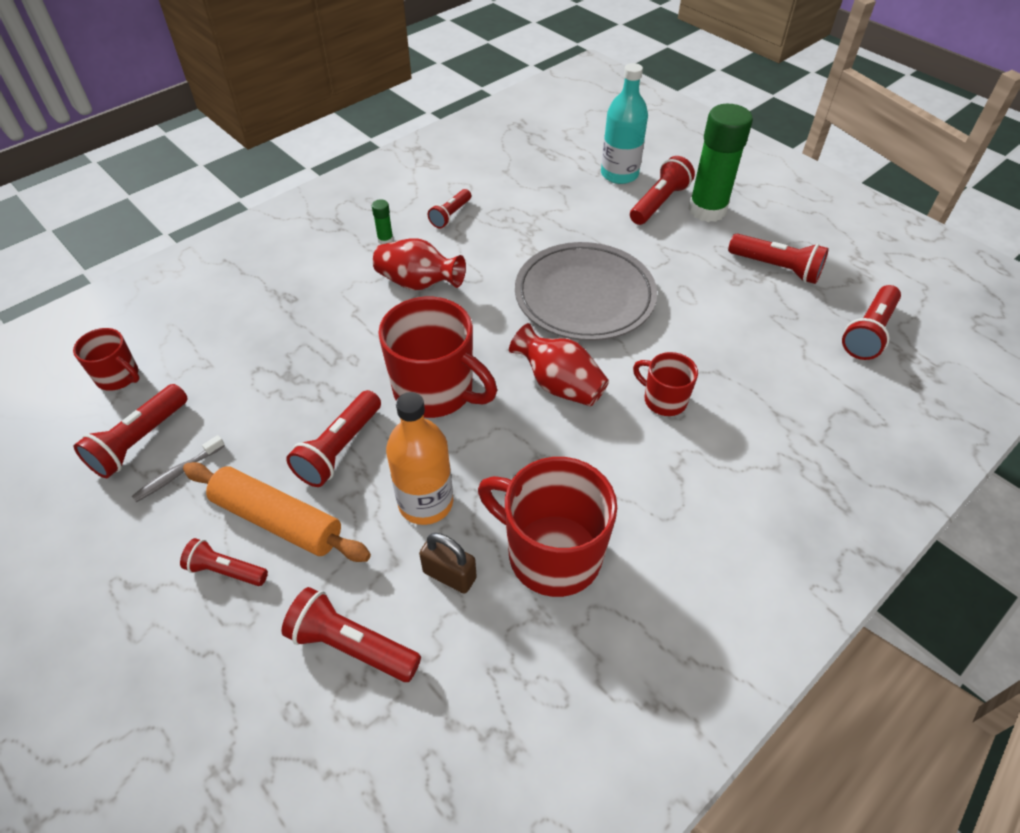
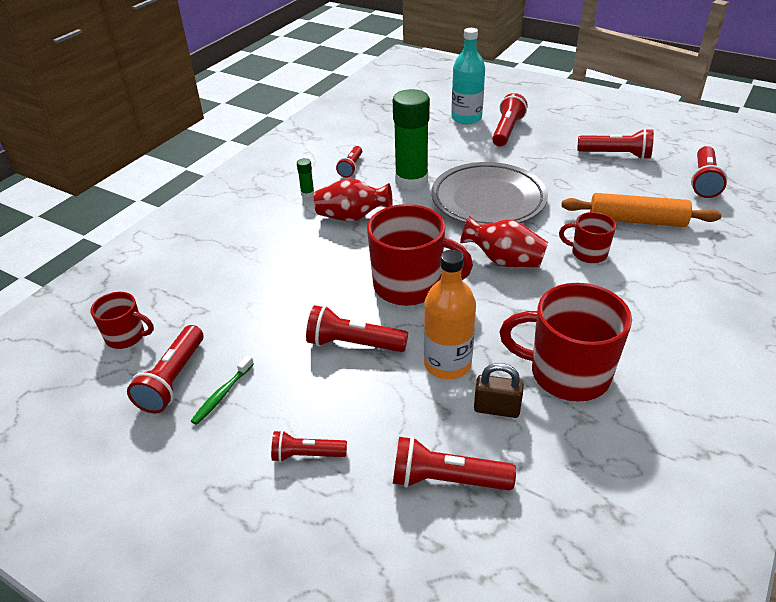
camera: 15 degrees left, 10 degrees down
(178, 473) = (222, 395): grey toothbrush -> green toothbrush
(278, 520) = (331, 406): orange rolling pin -> orange rolling pin (636, 220)
(339, 449) = (353, 343): red flashlight -> red flashlight turned 90 degrees clockwise
(707, 210) = (544, 129): green glue stick -> green glue stick (411, 181)

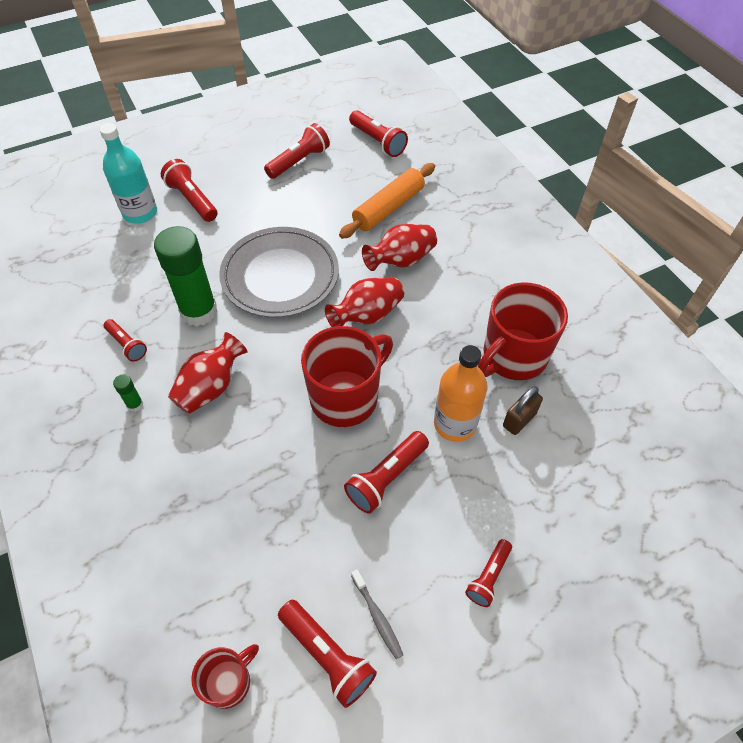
camera: 60 degrees left, 15 degrees up
(222, 395) = (377, 617): green toothbrush -> grey toothbrush
(446, 479) = (565, 490): red flashlight -> none
(588, 253) = (401, 260): red mug -> red vase

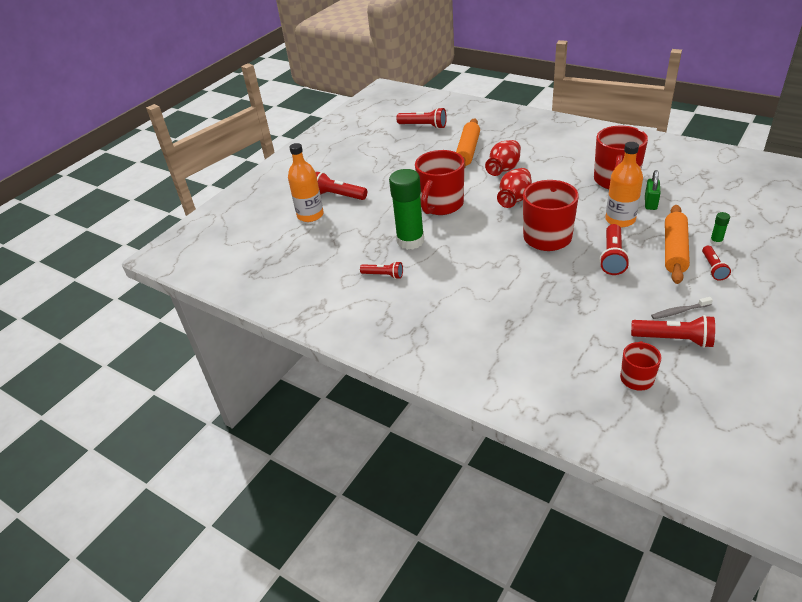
camera: 25 degrees left, 15 degrees down
(135, 404) = (425, 297): green glue stick -> green glue stick (716, 242)
(140, 213) = (310, 215): turquoise bottle -> orange bottle
(211, 387) = (462, 269): red vase -> none
(280, 276) = (441, 205): grey plate -> red mug
(299, 161) = (385, 152): red flashlight -> none
(377, 617) = (679, 311): grey toothbrush -> grey toothbrush turned 135 degrees clockwise
(470, 515) = (674, 250): none -> orange rolling pin
(519, 420) = (650, 203): brown padlock -> green padlock

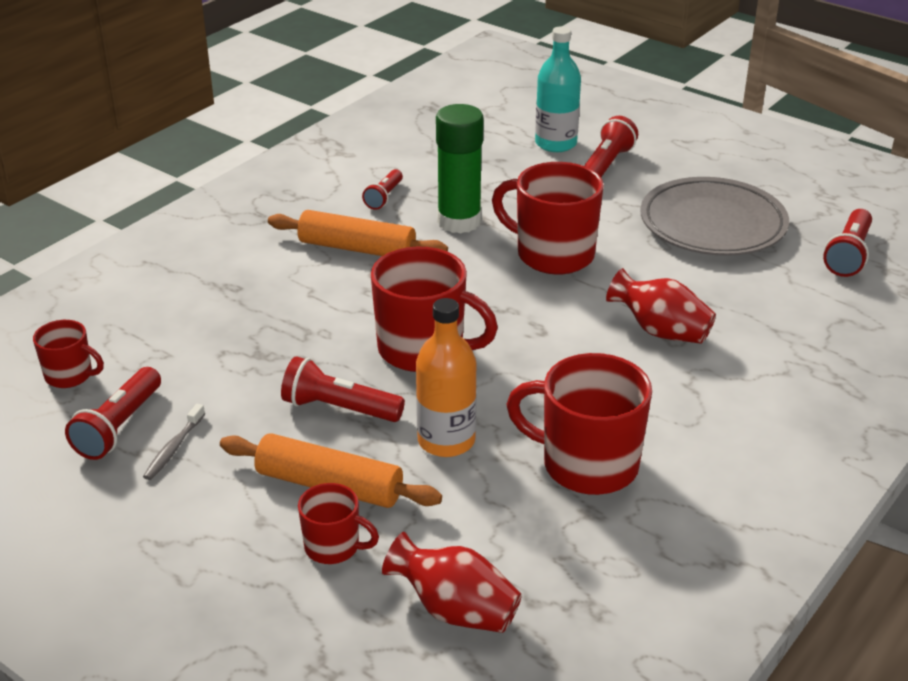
camera: 90 degrees right, 5 degrees down
(310, 215) = (555, 143): orange bottle -> turquoise bottle
(401, 160) = (712, 224): none -> grey plate
(467, 151) = (739, 297): orange rolling pin -> orange rolling pin (357, 248)
(515, 199) = (550, 330): red vase -> red vase (455, 610)
(650, 203) = (491, 493): green padlock -> none
(679, 311) = (173, 448): grey toothbrush -> grey toothbrush turned 150 degrees counterclockwise
(713, 268) = (259, 518): red flashlight -> none
(716, 242) = (333, 547): green glue stick -> red mug

